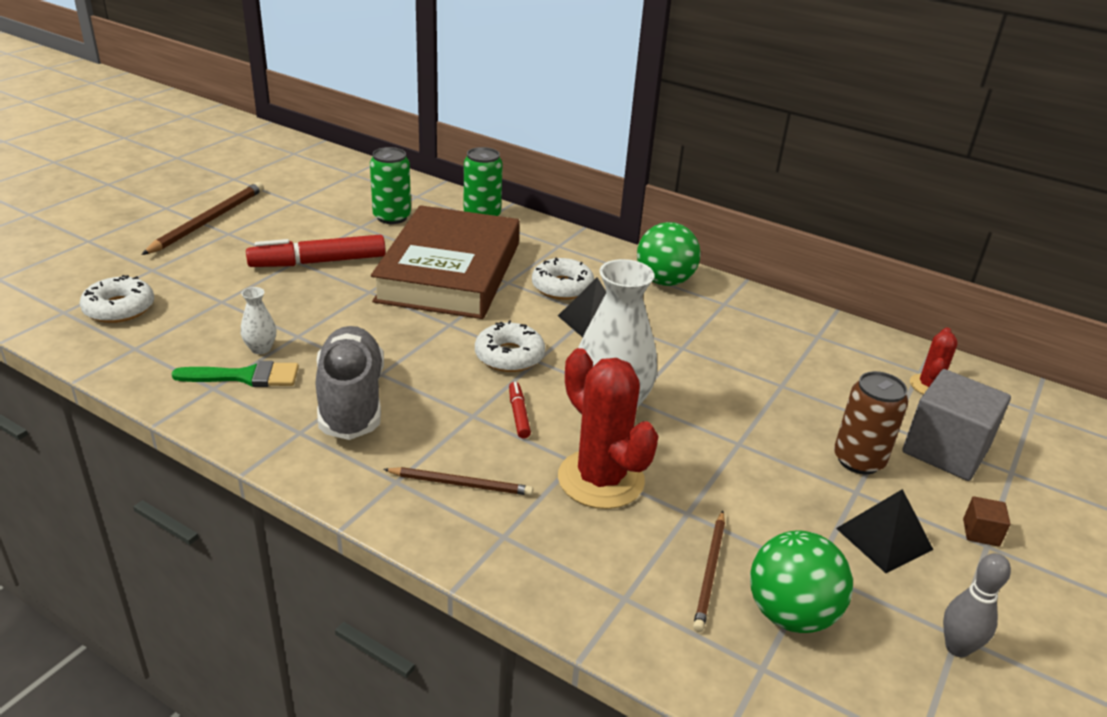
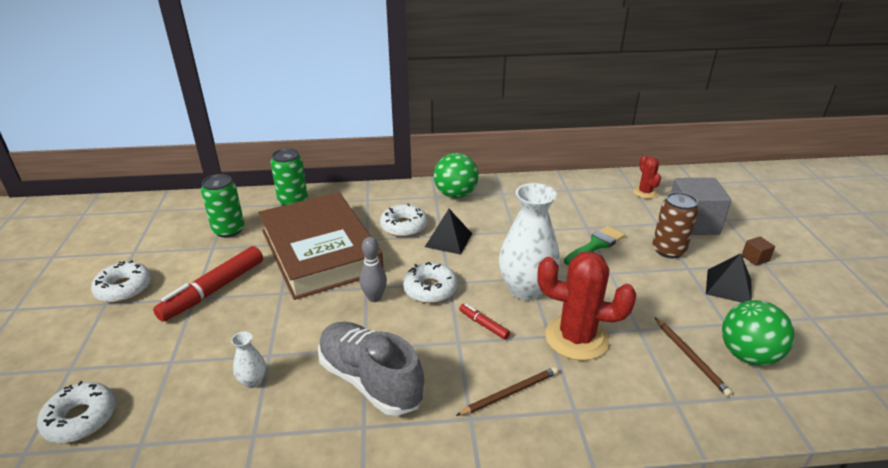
camera: 35 degrees left, 0 degrees up
(208, 221) = (73, 301): brown pencil -> none
(245, 376) = (269, 410): green brush -> green brush (596, 245)
(254, 228) = (124, 288): none -> white donut
(957, 647) = (819, 324): grey bowling pin -> grey bowling pin (374, 297)

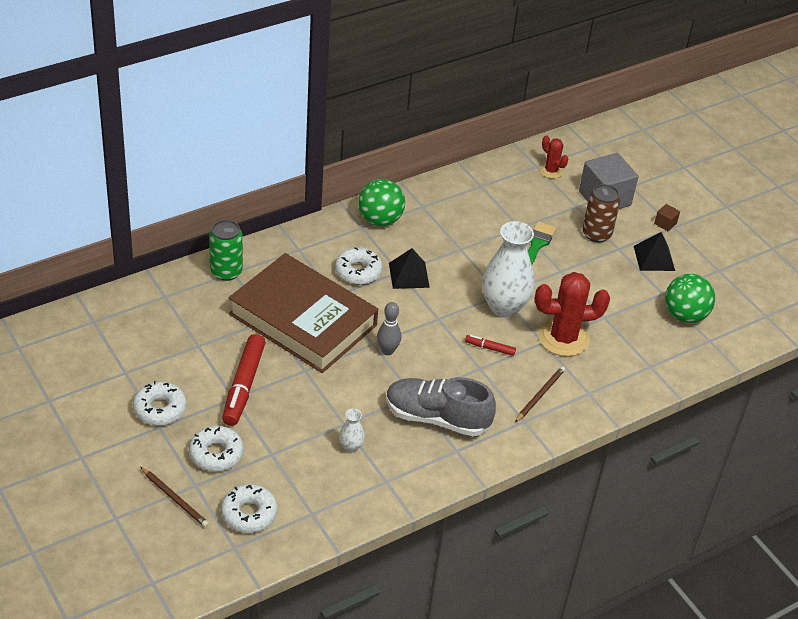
camera: 30 degrees left, 10 degrees up
(229, 230) = (194, 322): green can -> none
(430, 289) = (427, 329): white donut -> white donut (216, 454)
(690, 357) = (648, 329): brown pencil -> brown pencil (175, 499)

